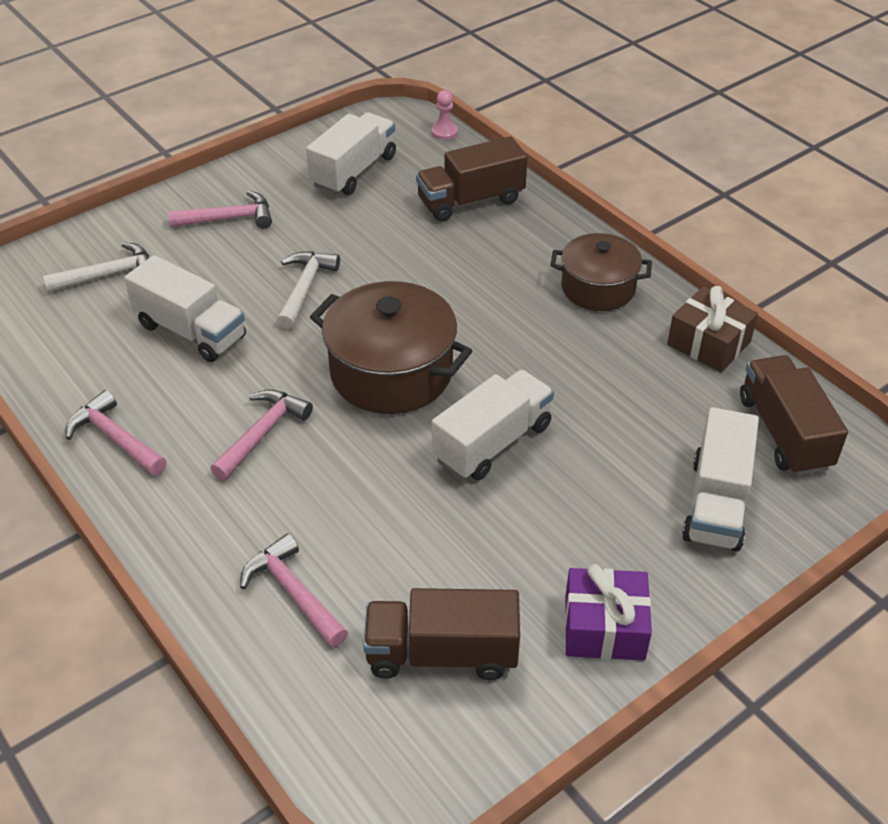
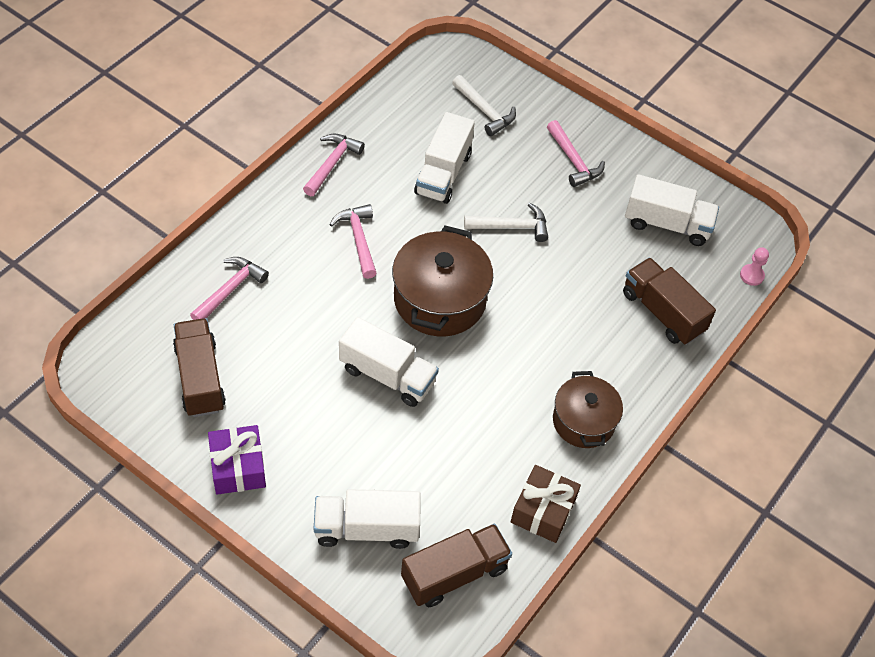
camera: 70 degrees right, 10 degrees up
(262, 433) = (358, 239): pink hammer -> pink hammer turned 120 degrees counterclockwise

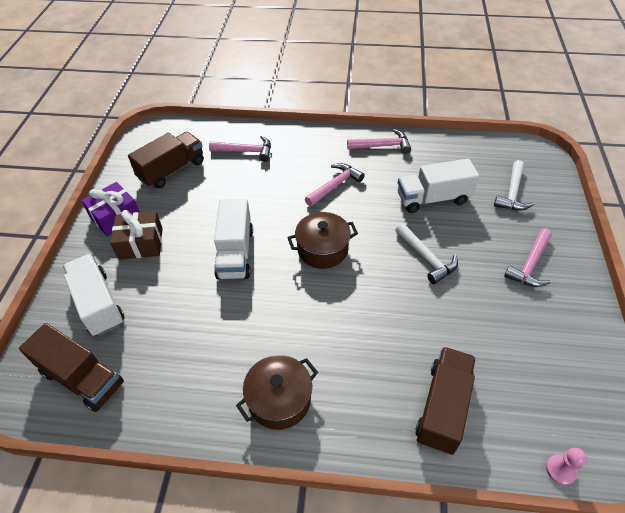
camera: 65 degrees right, 5 degrees down
(439, 299) = (322, 249): brown pot -> brown pot, size x0.65
(543, 511) = (171, 413): brown gift -> brown gift (141, 243)
(667, 224) = (541, 363): white truck -> none

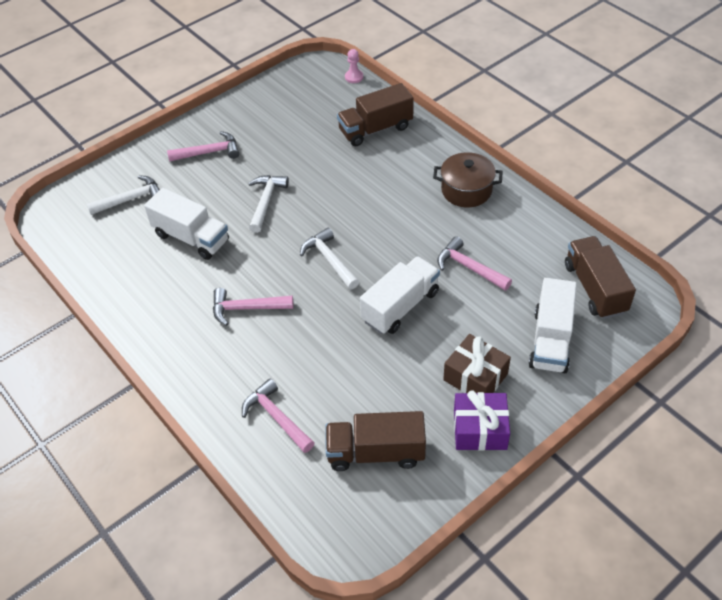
camera: 135 degrees left, 0 degrees up
(322, 249) = (329, 260): brown pot -> white hammer
(382, 146) = (148, 317): pink hammer -> pink hammer (469, 267)

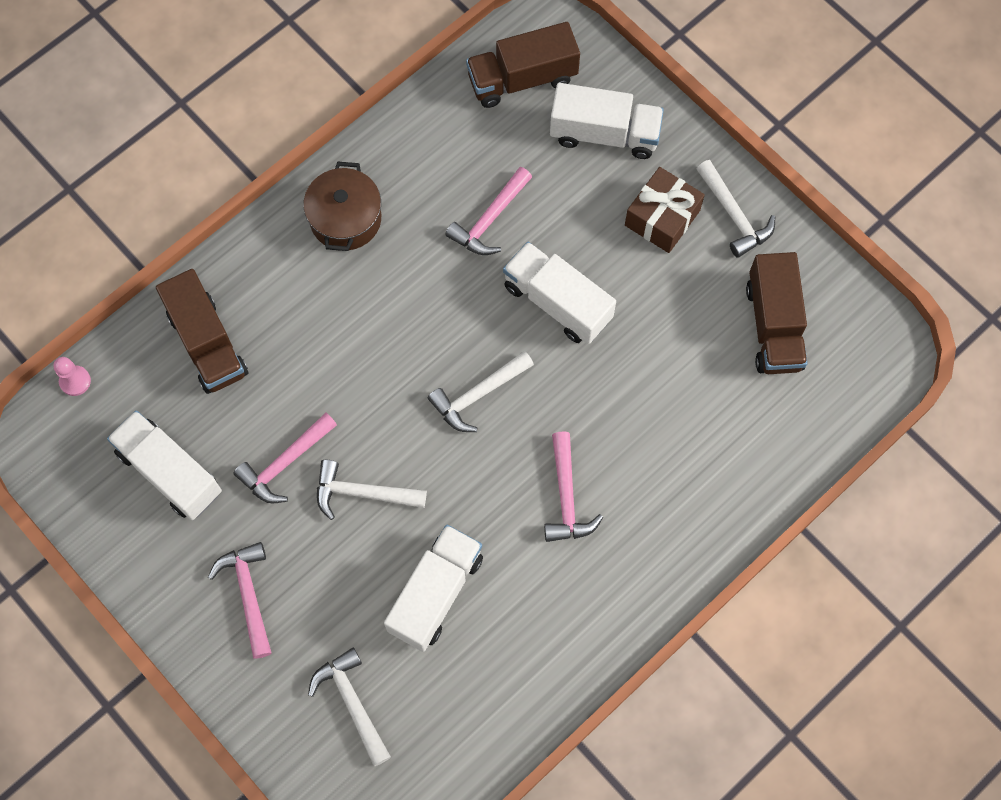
camera: 95 degrees left, 20 degrees up
(276, 417) = (734, 441): pink hammer -> pink hammer (285, 463)
(292, 117) = (170, 472): none -> white truck
(480, 429) = (734, 215): purple gift -> white hammer

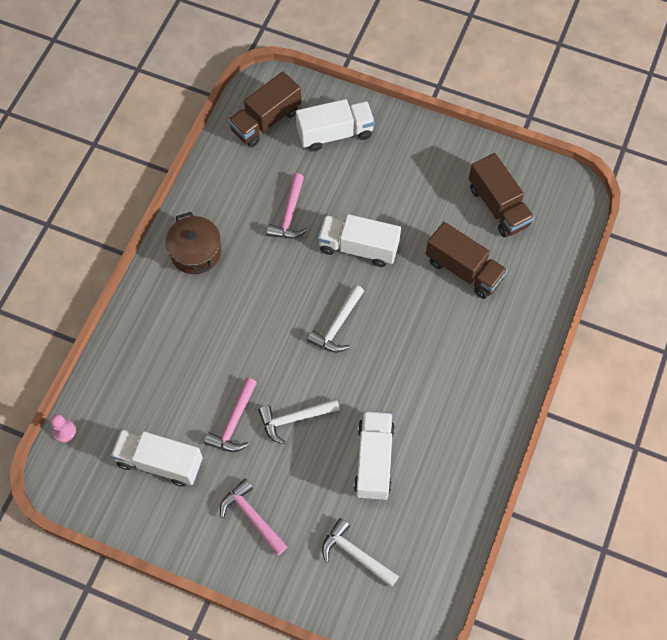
camera: 25 degrees left, 5 degrees down
(207, 343) = (143, 369): brown truck -> brown truck (464, 270)
(566, 497) = (425, 364): pink hammer -> none
(662, 218) = (397, 169): brown gift -> none
(734, 215) = (440, 150): white hammer -> none

